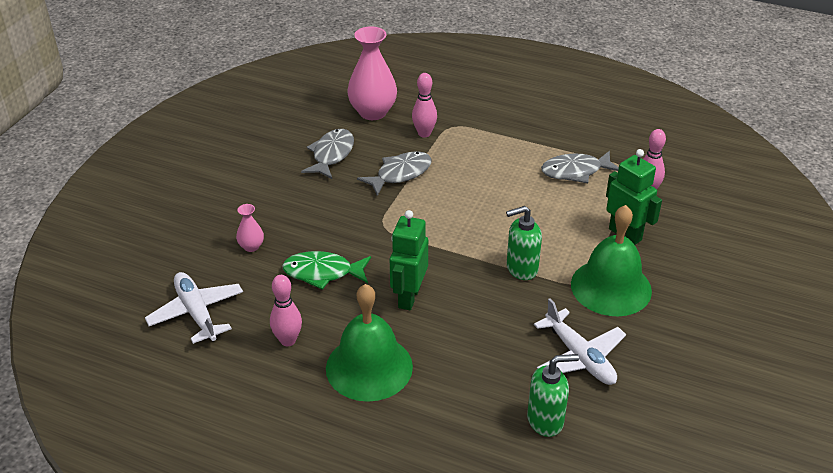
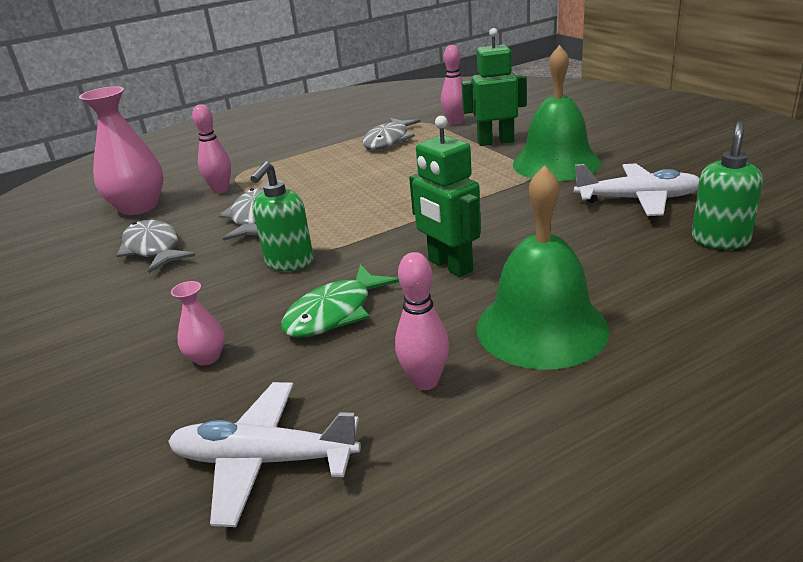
camera: 50 degrees left, 10 degrees down
(521, 268) = (482, 194): green soap dispenser -> green soap dispenser (289, 262)

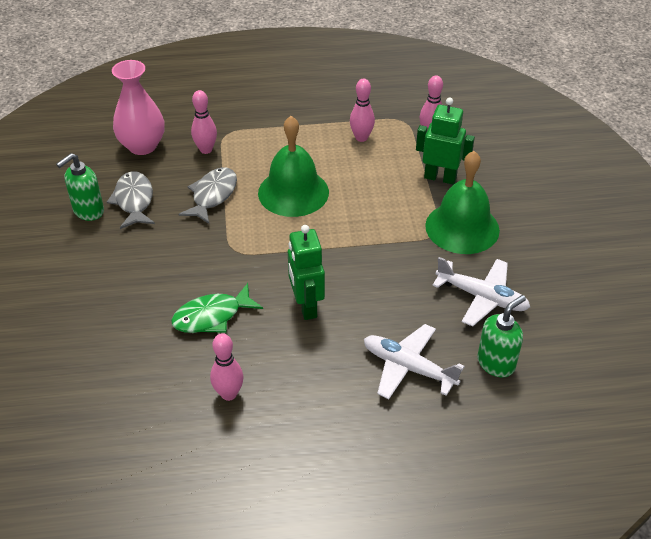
camera: 20 degrees right, 15 degrees up
(207, 357) = (124, 320): pink vase -> none
(263, 460) = (120, 407): white plane -> white plane (408, 367)
(289, 262) = (210, 256): green soap dispenser -> green soap dispenser (88, 211)
(388, 140) = (361, 138): grey fish -> pink bowling pin
(541, 327) = (320, 385): green bell -> green bell (293, 192)

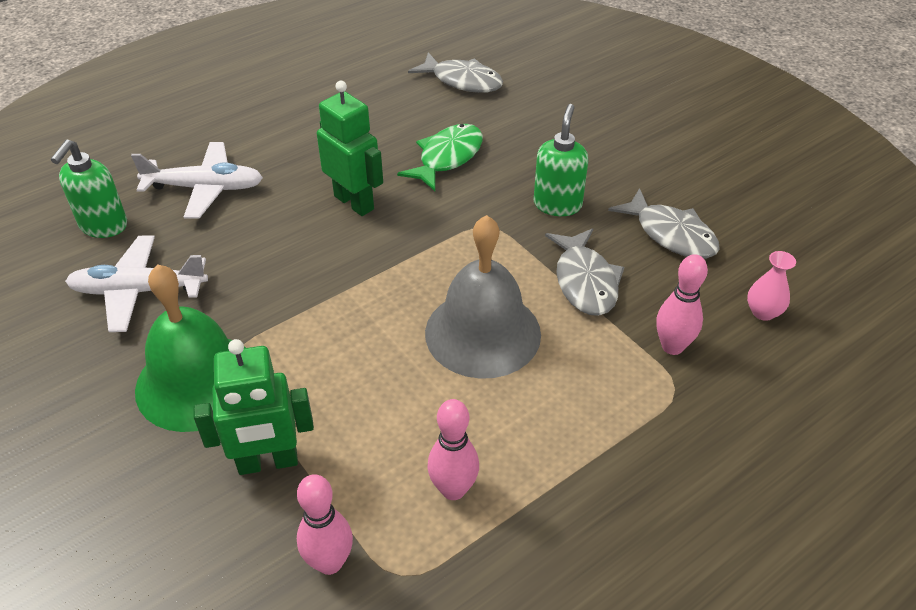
camera: 150 degrees right, 0 degrees up
(88, 211) = (704, 201): green soap dispenser -> green soap dispenser (557, 204)
(127, 395) = (462, 81): none -> grey fish
(142, 146) = (763, 312): pink vase -> pink vase, size x0.47
(229, 394) = (373, 110): pink bowling pin -> none
(293, 192) = (482, 333): green bell -> grey bell

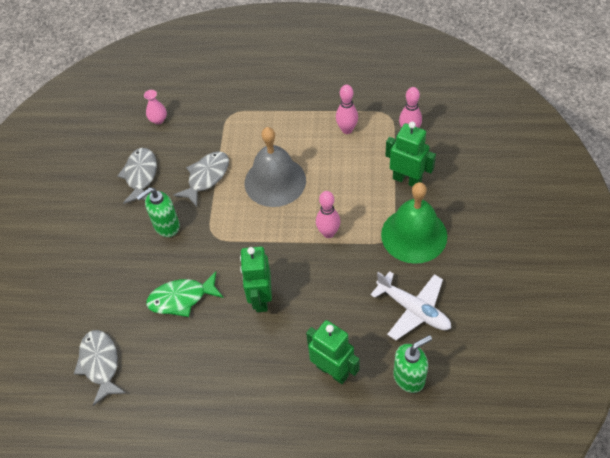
camera: 135 degrees left, 10 degrees up
(205, 188) = (332, 371): white plane -> green robot
(672, 346) = (210, 129): pink bowling pin -> pink bowling pin (328, 233)

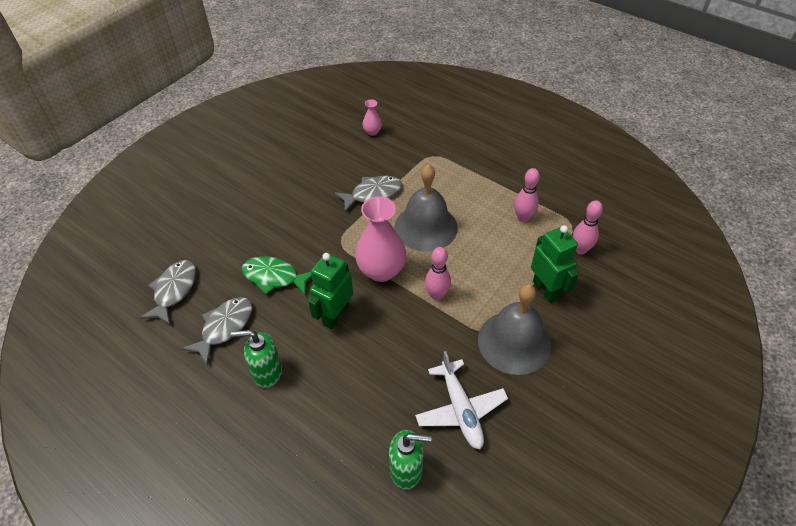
camera: 30 degrees right, 5 degrees down
(141, 175) = (324, 166): grey fish -> grey fish (224, 327)
(166, 226) = (310, 214): green soap dispenser -> green soap dispenser (267, 372)
(268, 239) = (381, 270): none -> pink vase
(332, 371) = (344, 417): green robot -> none
(414, 235) = (514, 342): green bell -> grey bell

